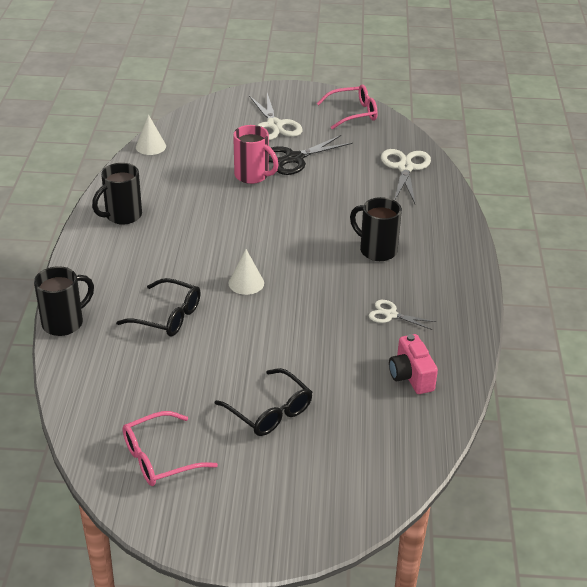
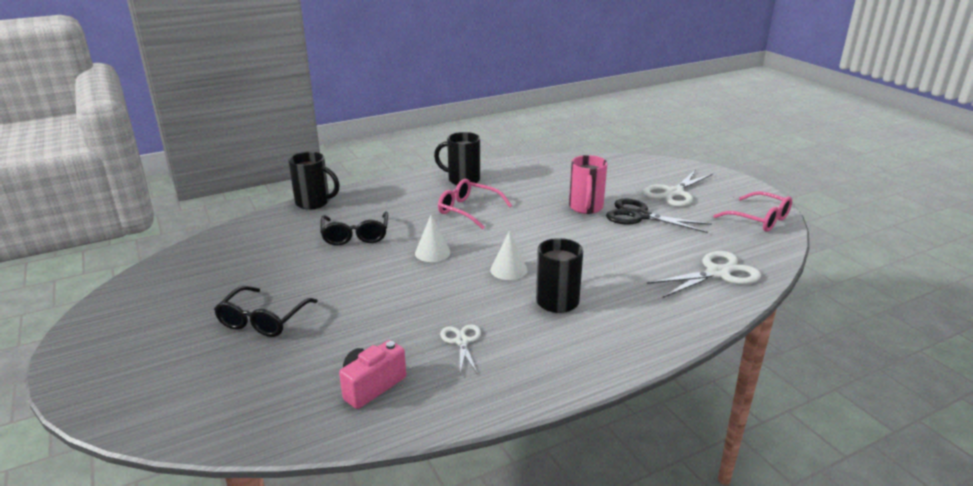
camera: 60 degrees right, 10 degrees down
(151, 146) = (563, 161): white cone -> white cone (508, 270)
(159, 458) = (176, 289): pink glasses -> pink glasses (468, 210)

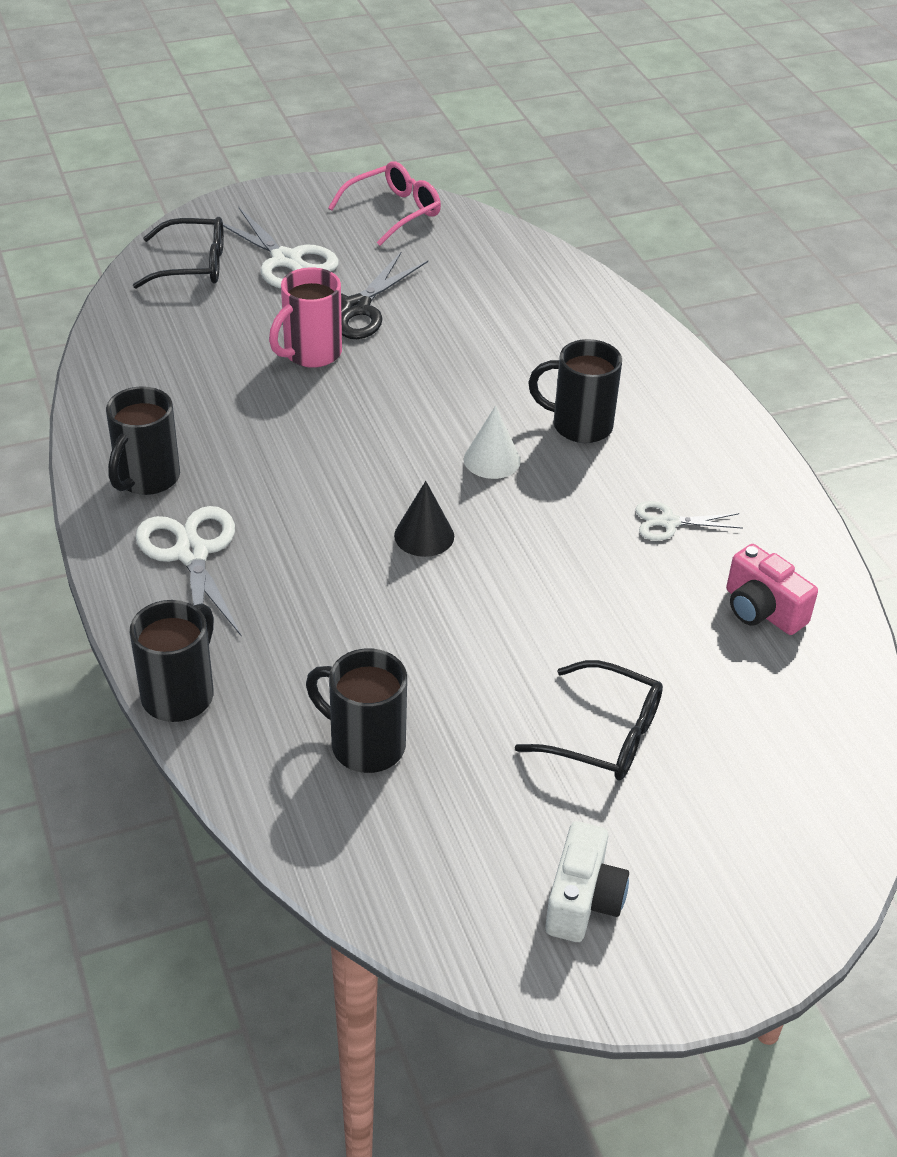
camera: 85 degrees left, 15 degrees up
(144, 317) = (583, 900): none -> white camera
(272, 248) = (365, 745): none -> black mug
(355, 235) = (341, 629): black glasses -> black glasses (193, 265)
(432, 252) = (424, 535): white cone -> black cone
(468, 210) = (280, 482): pink glasses -> none
(586, 208) = (311, 354): pink mug -> pink mug turned 120 degrees clockwise
(717, 273) = (530, 282): white scissors -> white scissors (191, 553)

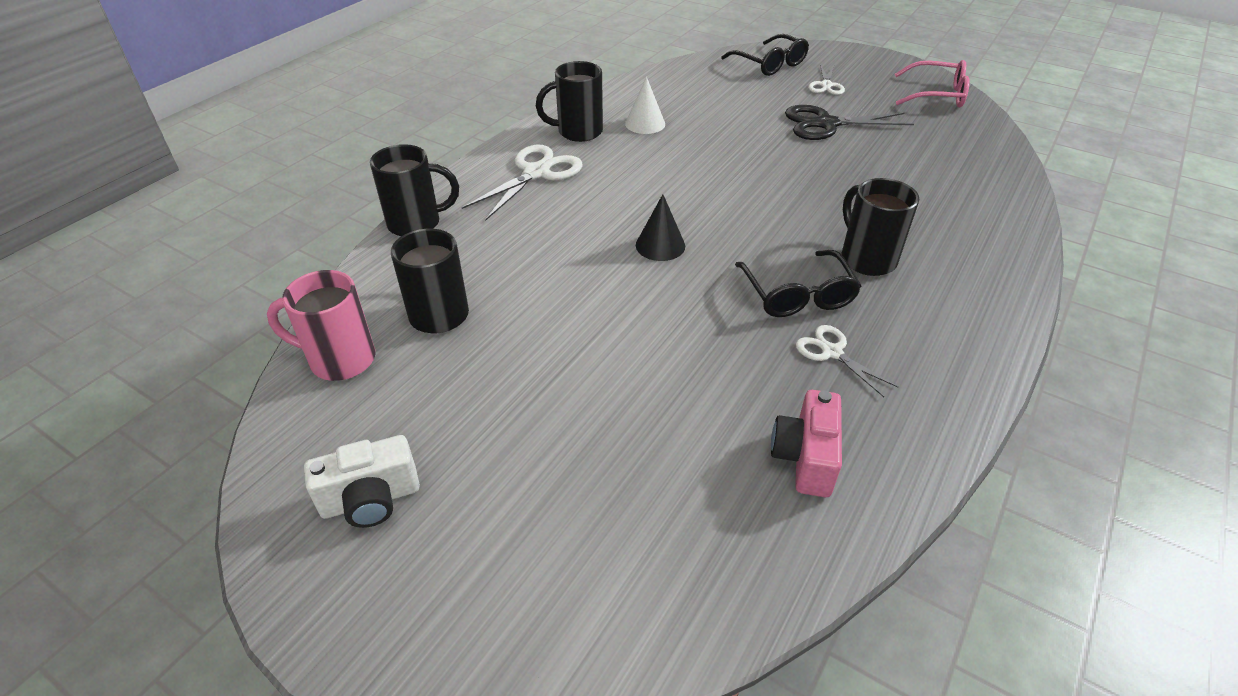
camera: 55 degrees right, 0 degrees up
(286, 260) = (826, 85): white scissors -> white scissors, size x0.58
(311, 354) = (760, 130): pink mug -> pink mug (340, 360)
(492, 460) = (772, 238): white cone -> white cone (645, 123)
(604, 735) = (559, 427): black glasses -> black glasses (797, 295)

